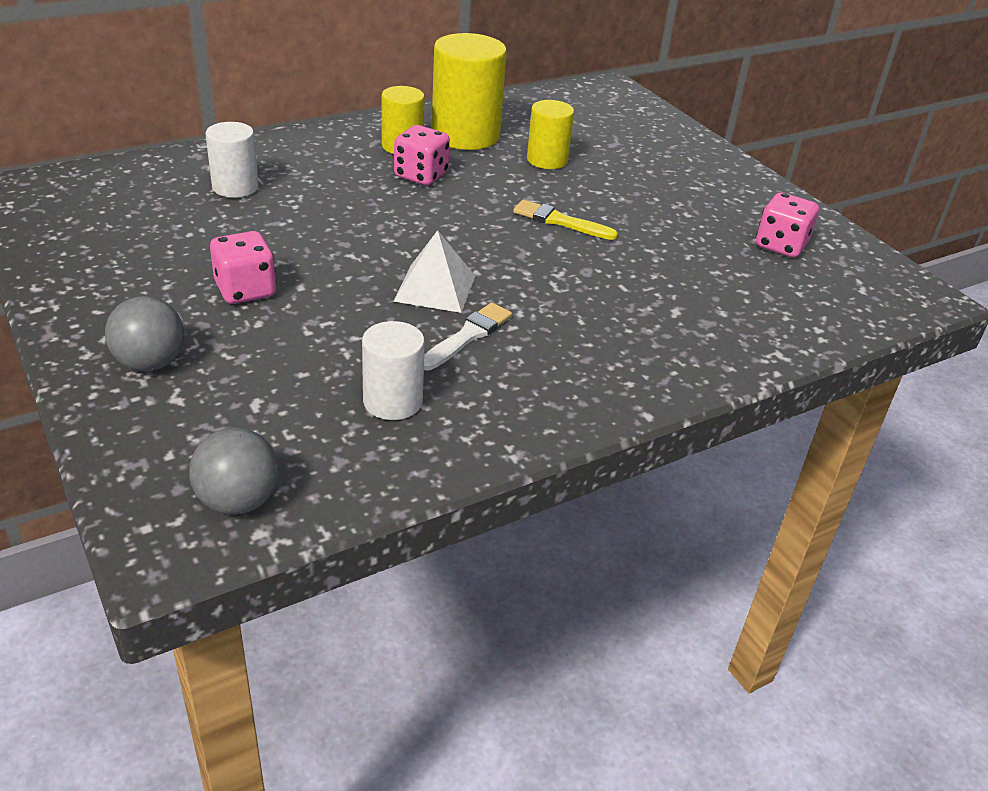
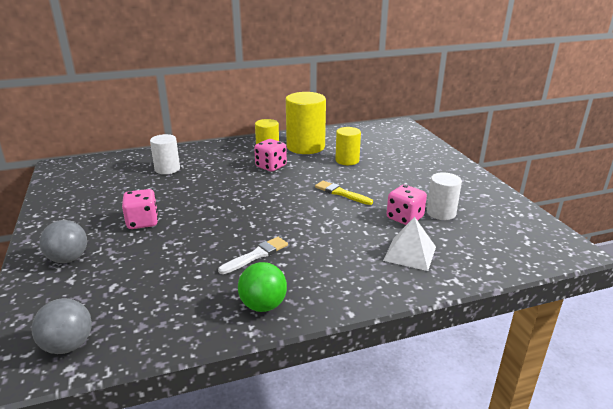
camera: 15 degrees right, 10 degrees down
(392, 401) = (192, 291): white cylinder -> white cylinder (441, 213)
(435, 288) = (250, 226): white pyramid -> white pyramid (409, 253)
(514, 414) = (263, 305): none -> green ball
(780, 245) = (477, 213): pink dice -> pink dice (404, 218)

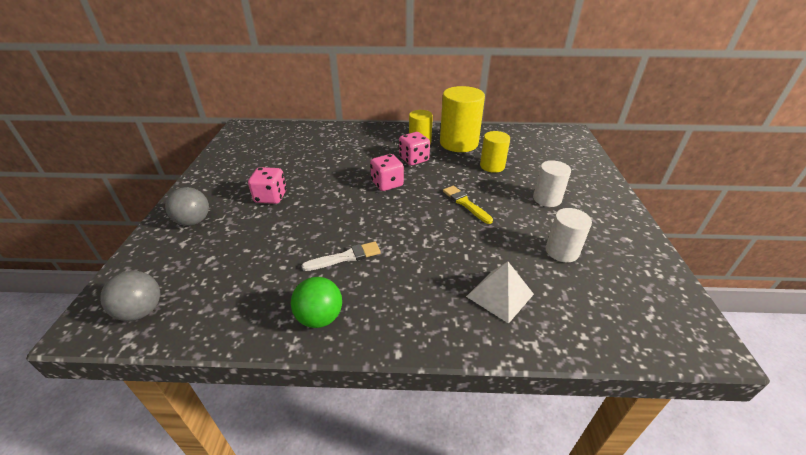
camera: 20 degrees right, 10 degrees up
(167, 169) = (322, 145): white cylinder -> white cylinder (547, 199)
(404, 218) = (517, 248): pink dice -> pink dice (387, 184)

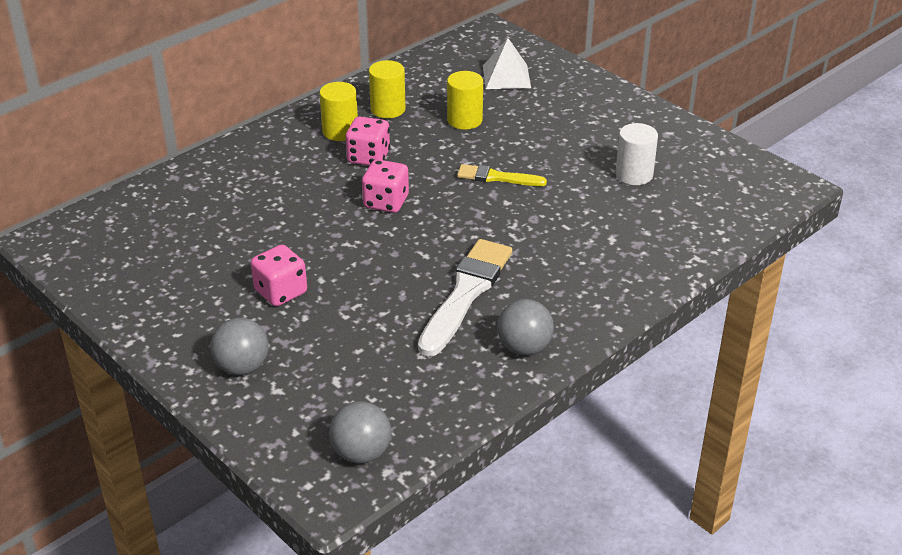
camera: 45 degrees left, 0 degrees up
(320, 317) = (524, 348): green ball -> grey ball
(345, 257) = (466, 293): white brush -> white brush, size x1.78
(459, 143) = (388, 109): yellow cylinder -> yellow cylinder, size x0.59
(500, 295) = (632, 240): white pyramid -> white pyramid (506, 76)
(547, 199) = (563, 130): white cylinder -> none

